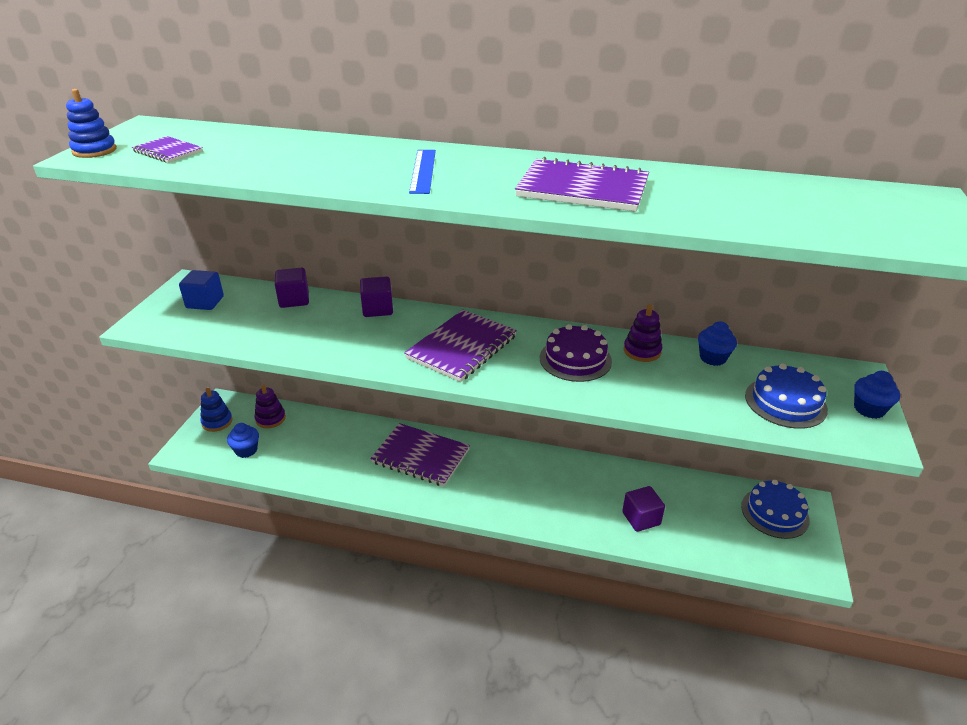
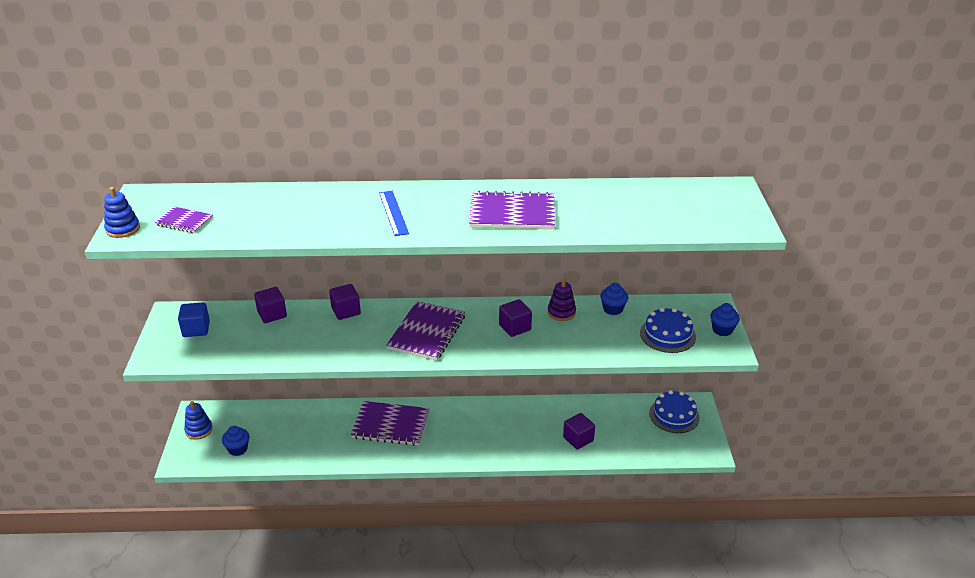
camera: 15 degrees left, 0 degrees up
(270, 419) = (246, 418): purple stacking toy -> none
(575, 359) = (515, 327): purple cake -> purple cube

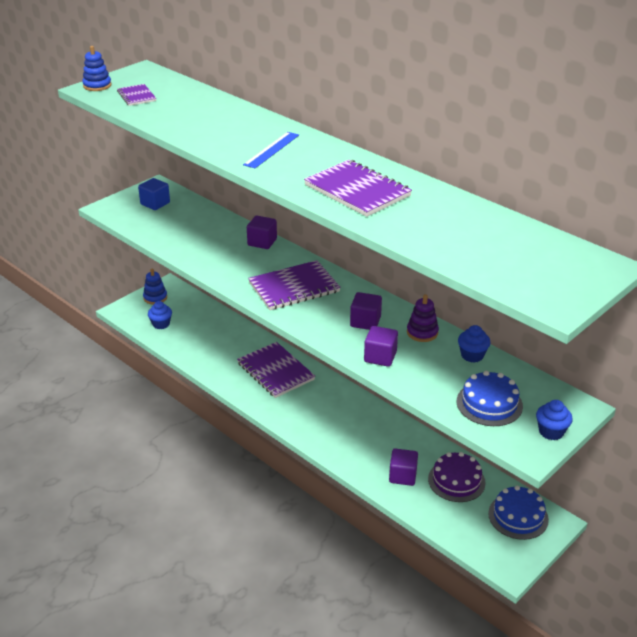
camera: 45 degrees right, 0 degrees up
(272, 314) = (212, 218): purple cube -> purple cube (380, 357)
(613, 418) = (456, 480): none -> purple cake

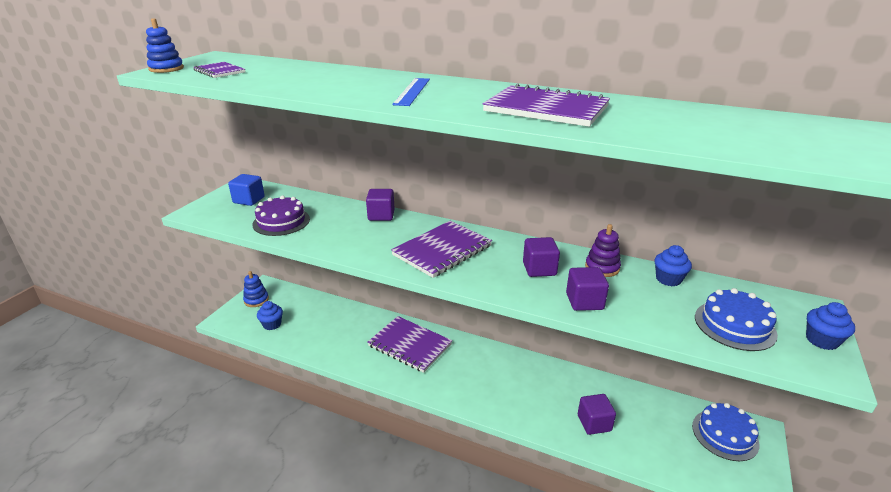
camera: 20 degrees left, 5 degrees down
(456, 480) = (645, 413): purple cake -> purple cake (281, 222)

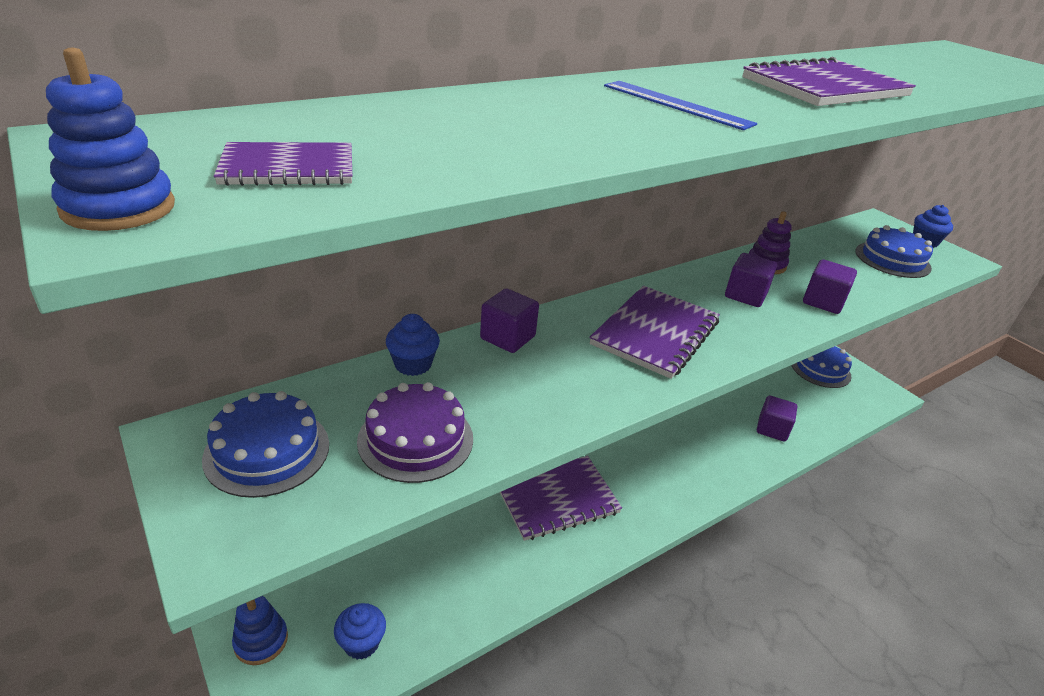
camera: 60 degrees left, 5 degrees up
(249, 200) = (267, 451): blue cube -> blue cake
(442, 250) = (655, 333): purple notebook -> purple notebook turned 45 degrees clockwise
(668, 279) = (807, 248): blue cupcake -> blue cupcake (413, 364)

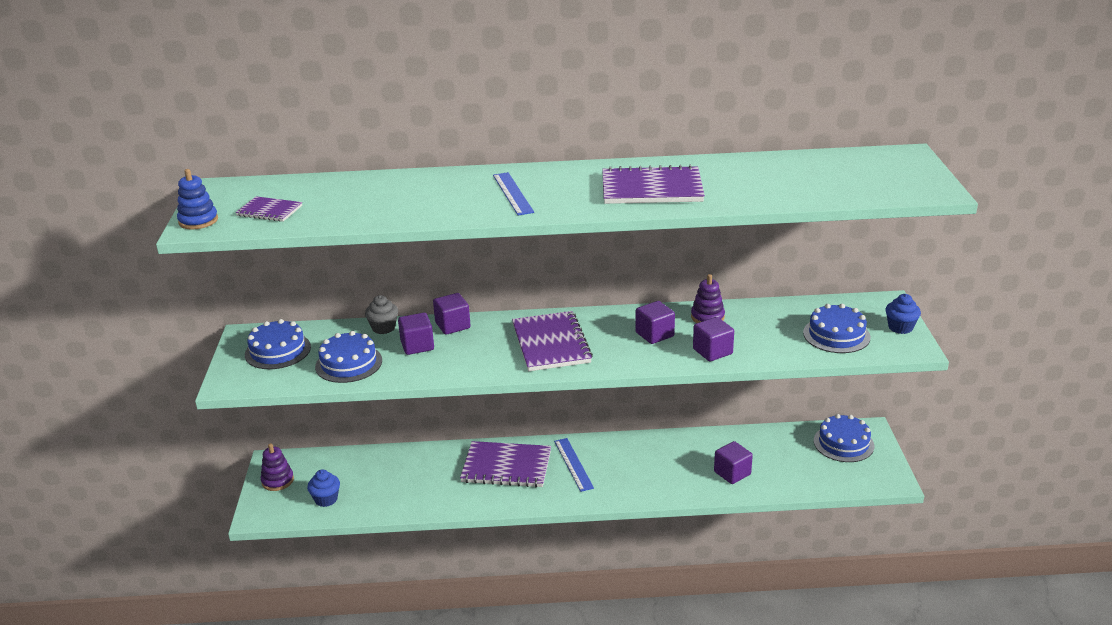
camera: 35 degrees right, 5 degrees down
(261, 641) = (277, 481): blue stacking toy -> purple stacking toy
(413, 364) = (383, 328): blue cupcake -> grey cupcake
(415, 439) = (348, 363): purple cake -> blue cake
(491, 380) = (417, 346): none -> purple cube
(623, 470) = (573, 464): none -> blue ruler
(655, 333) = (551, 343): purple notebook -> purple notebook turned 75 degrees counterclockwise

